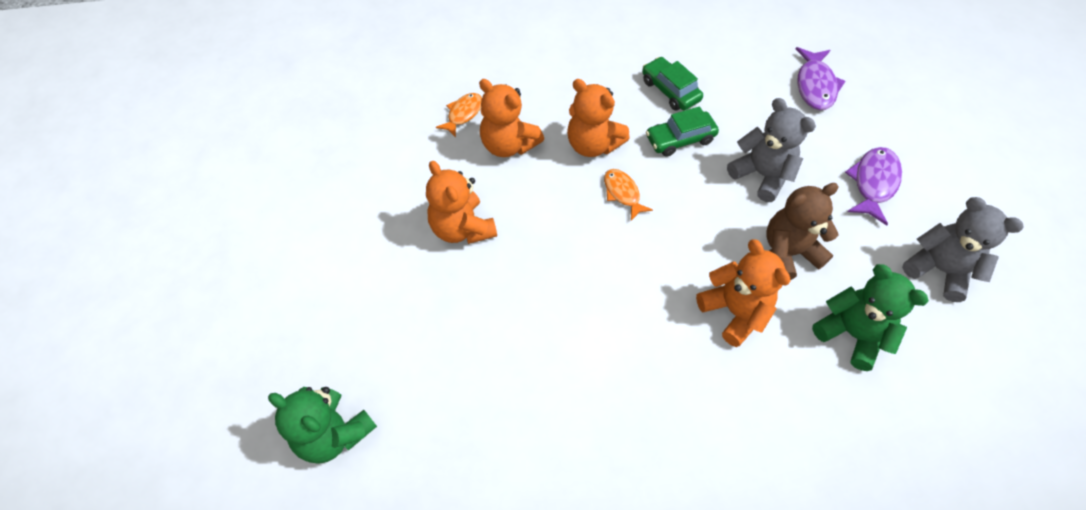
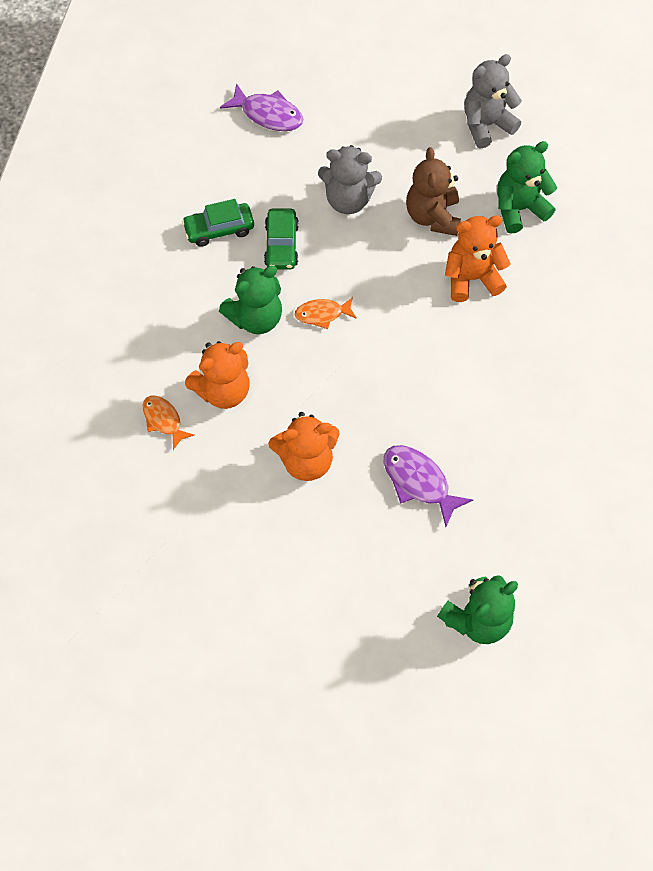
camera: 70 degrees left, 5 degrees up
(593, 144) = (256, 318): orange teddy bear -> green teddy bear
(761, 175) = (348, 200): grey teddy bear -> grey teddy bear turned 150 degrees counterclockwise
(873, 183) = (390, 126): purple fish -> purple fish (419, 482)

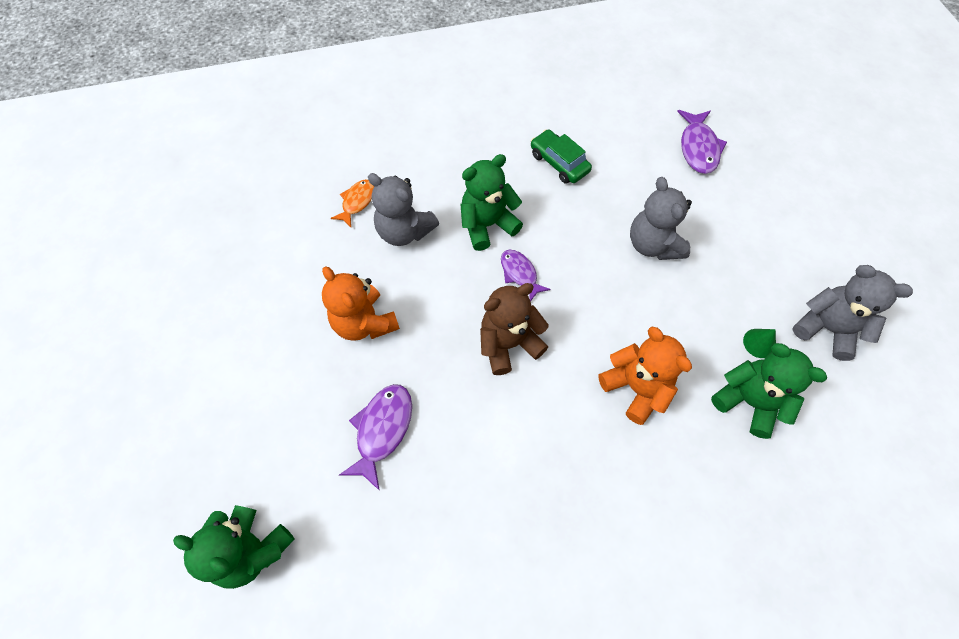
camera: 65 degrees right, 0 degrees up
(223, 391) = (404, 231): orange teddy bear -> grey teddy bear
(256, 318) = (487, 225): green teddy bear -> green teddy bear turned 120 degrees clockwise
(281, 245) = (572, 213): green car -> none
(322, 314) = (520, 273): orange fish -> purple fish
(432, 217) = (683, 323): brown teddy bear -> brown teddy bear (509, 344)
(476, 175) = (759, 343): none -> green cone

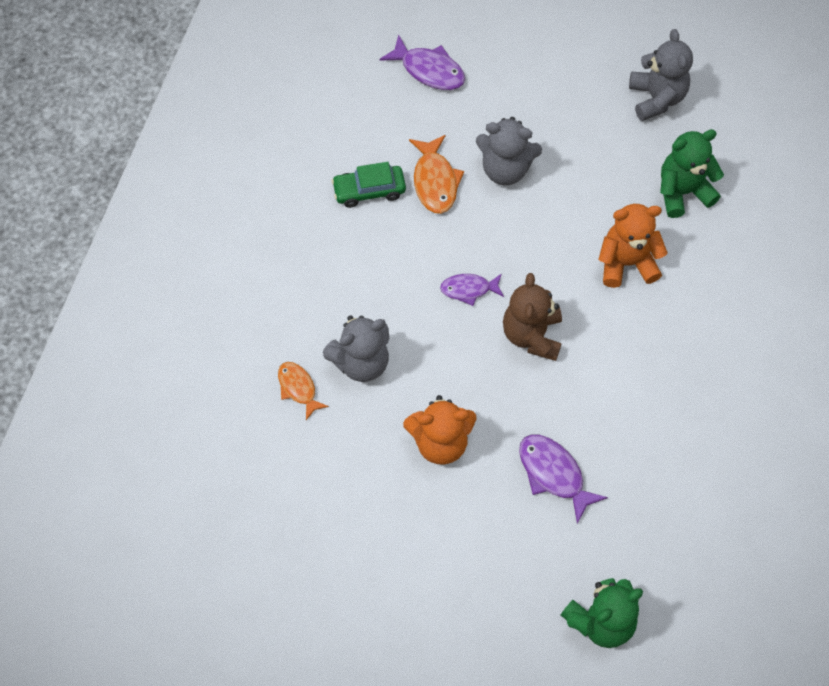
camera: 60 degrees left, 0 degrees up
(487, 225) = (400, 288): green teddy bear -> none
(601, 201) = (435, 181): none -> orange fish
(759, 343) = (641, 152): green cone -> none
(826, 328) = (656, 98): grey teddy bear -> grey teddy bear turned 105 degrees clockwise

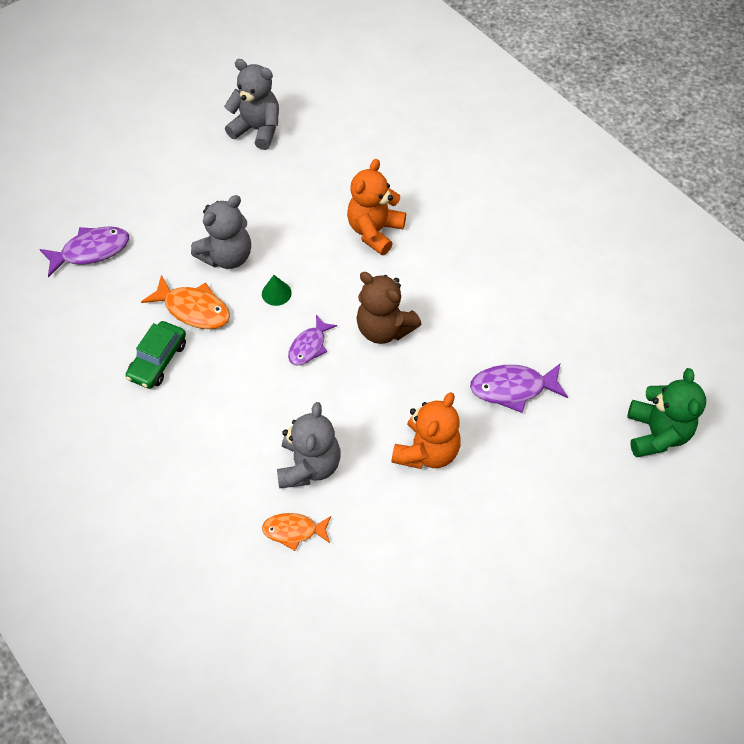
camera: 55 degrees left, 5 degrees down
(500, 230) = (276, 293): none -> green cone
(683, 192) = (347, 163): green teddy bear -> none

